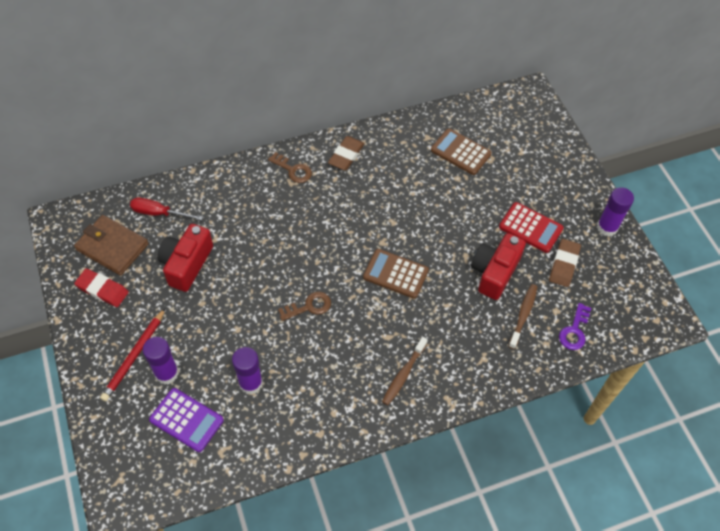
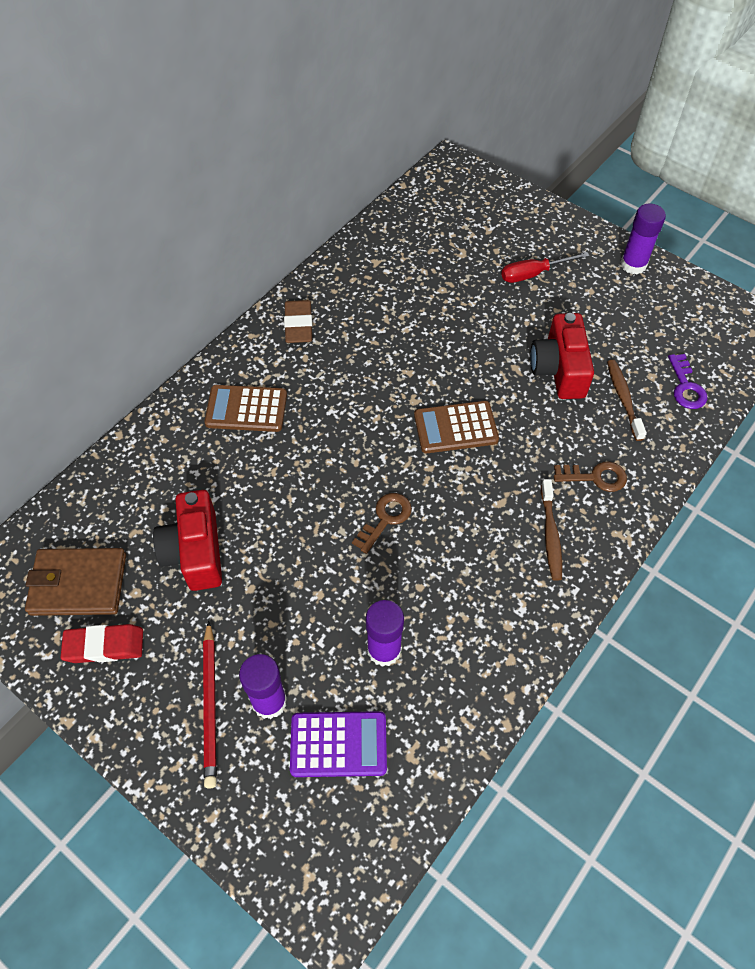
camera: 30 degrees left, 0 degrees up
(159, 213) = (112, 509): red screwdriver -> red screwdriver (533, 274)
(293, 170) = (247, 372): brown key -> brown key (595, 477)
(460, 152) = (424, 260): brown calculator -> brown calculator (246, 409)
(530, 228) = (559, 303): red calculator -> none
(564, 265) = (622, 324): brown eraser -> none

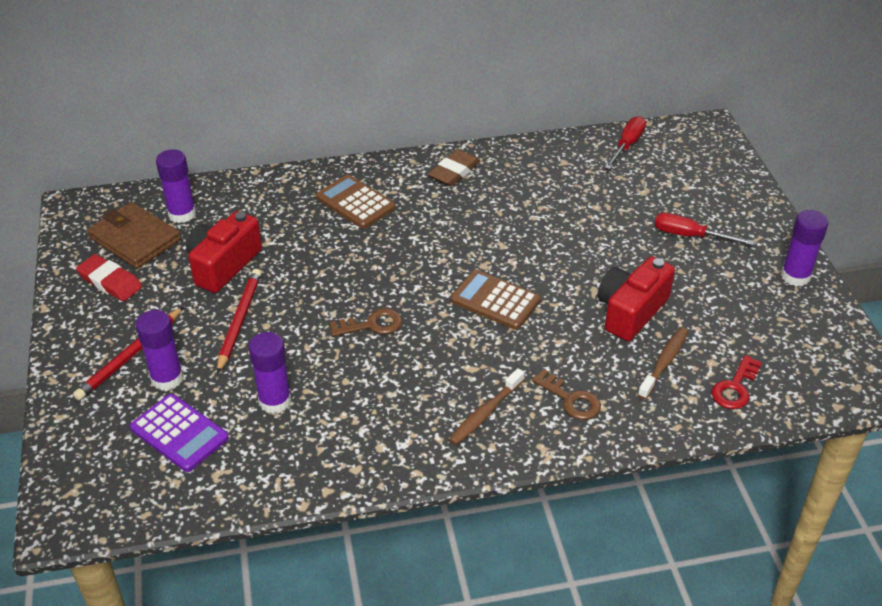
camera: 40 degrees right, 15 degrees down
(96, 526) = (182, 214): none -> purple glue stick
(271, 597) = (239, 321): none -> red pencil
(408, 216) = (627, 145): none -> red screwdriver
(686, 387) = (735, 387): purple key -> red key

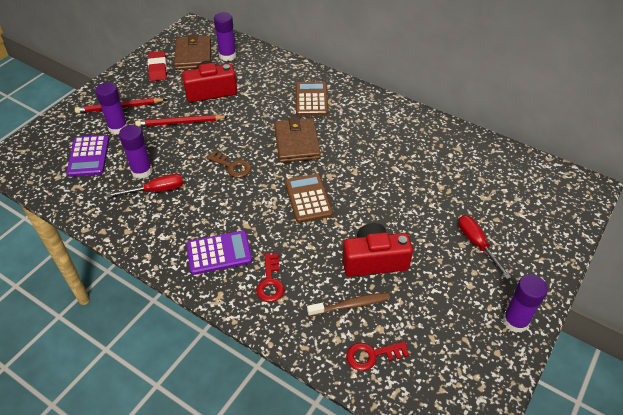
camera: 45 degrees right, 5 degrees up
(239, 321) = (180, 123): red pencil -> red pencil turned 150 degrees counterclockwise
(405, 256) = (297, 143): none -> brown wallet
(454, 172) = (385, 115): brown eraser -> none
(485, 413) = (219, 253): brown toothbrush -> purple calculator
(570, 399) = (270, 282): brown key -> red key
(627, 145) = (514, 163): red screwdriver -> red screwdriver (156, 190)

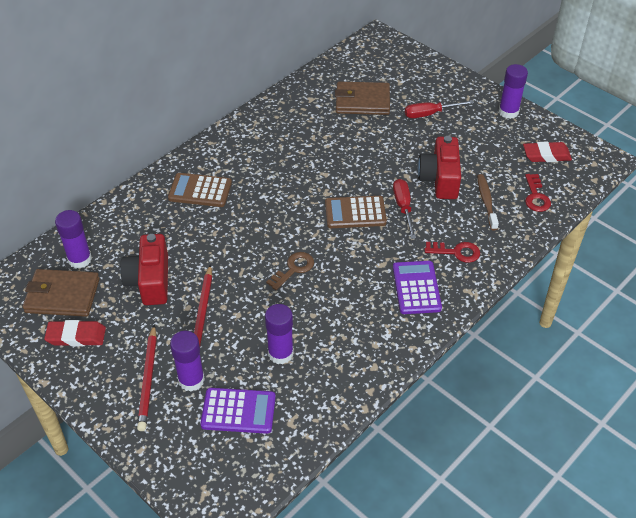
camera: 80 degrees left, 0 degrees up
(156, 190) = (316, 339): red screwdriver -> red screwdriver (403, 207)
(297, 143) = (270, 212): brown wallet -> brown wallet (362, 101)
(450, 366) = (546, 155): none -> red eraser

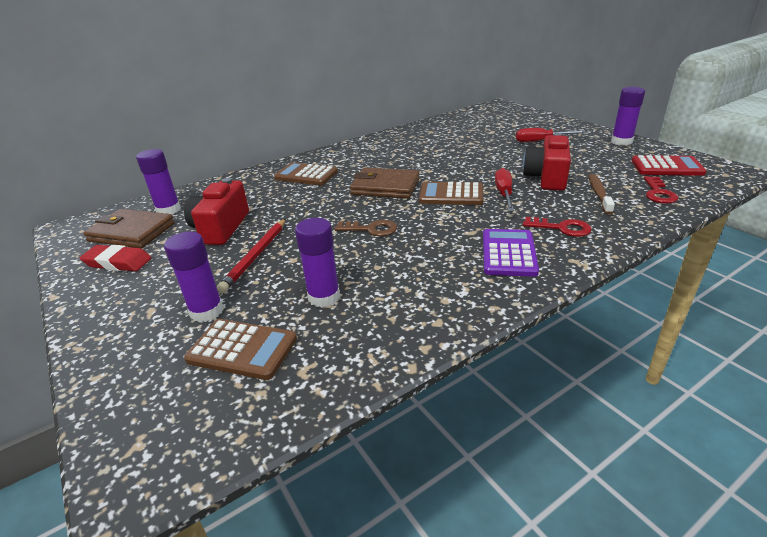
camera: 15 degrees right, 15 degrees down
(148, 379) = (160, 305): red pencil -> none
(238, 411) = (242, 349): purple calculator -> brown calculator
(293, 269) = (371, 229): brown key -> brown key turned 45 degrees clockwise
(362, 101) = (477, 133): brown wallet -> brown wallet (385, 187)
(546, 155) = (667, 167): red eraser -> red calculator

